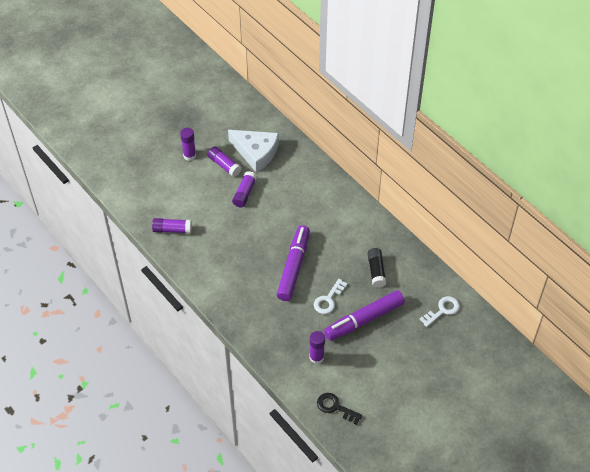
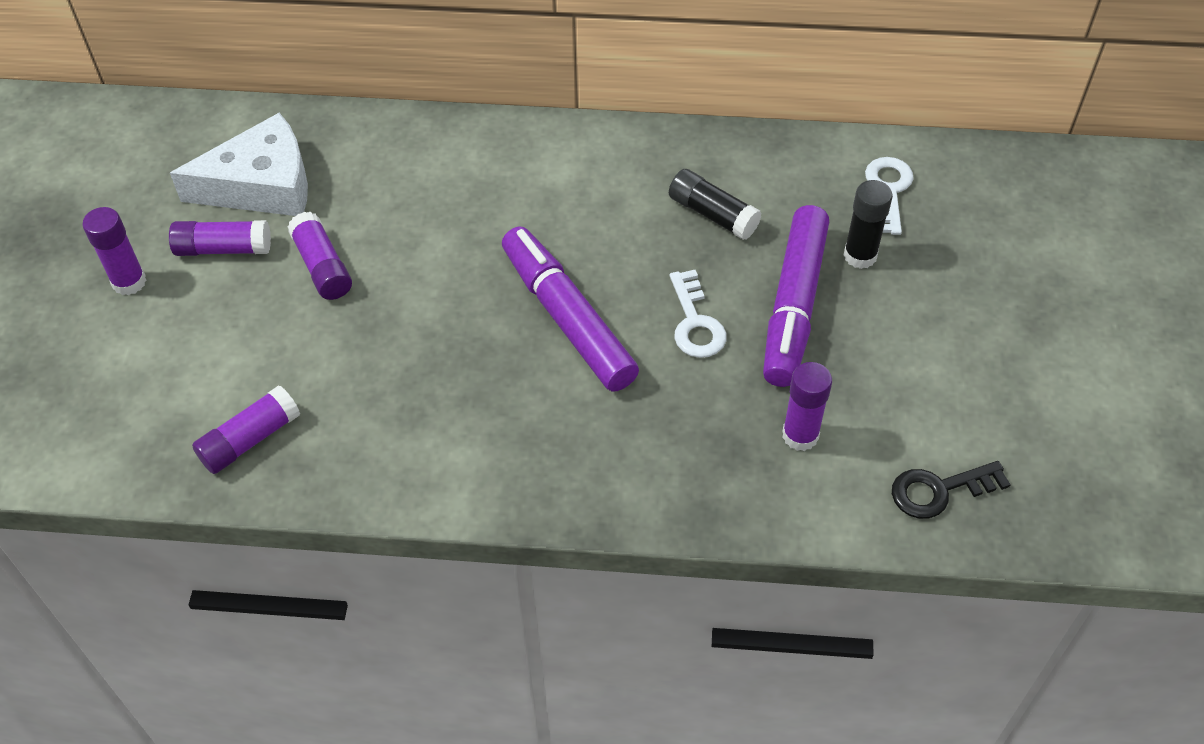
camera: 45 degrees left, 0 degrees up
(405, 322) = (860, 256): none -> black glue stick

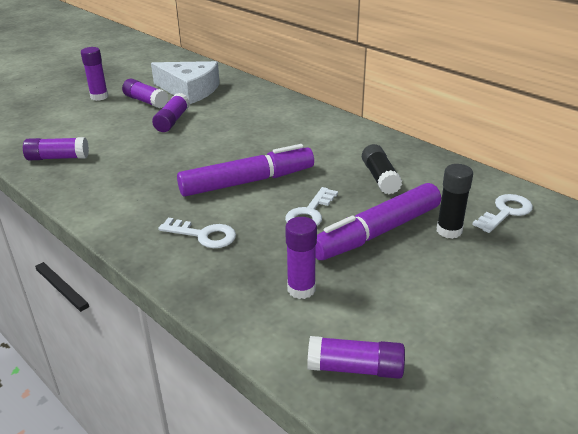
camera: 40 degrees right, 20 degrees down
(567, 318) = (247, 182): purple marker -> purple marker turned 60 degrees clockwise
(616, 435) = (203, 235): none -> white key
(939, 490) = (355, 368): black key -> purple glue stick

